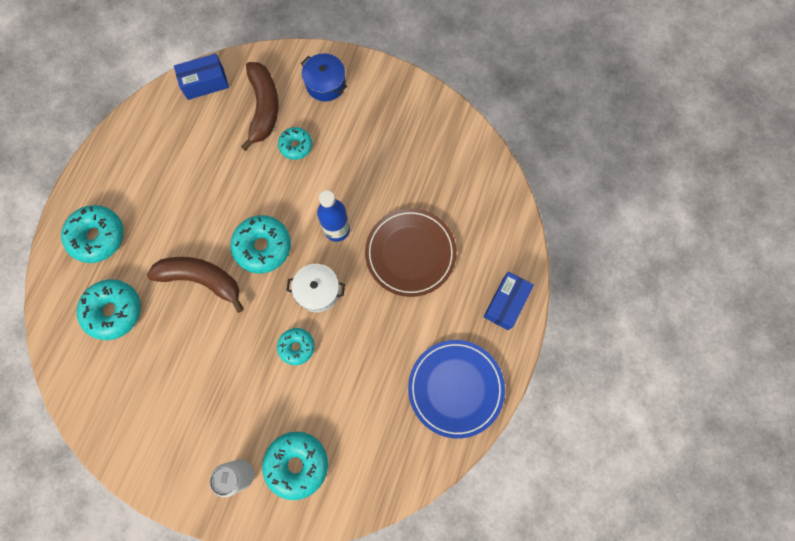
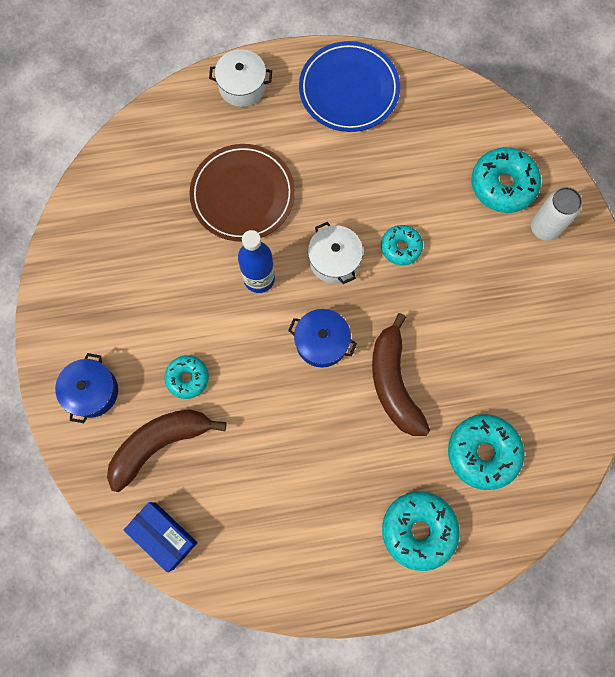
camera: 120 degrees left, 0 degrees up
(263, 247) = (321, 342): turquoise donut -> blue pot
(506, 303) = (242, 86): blue box -> white pot

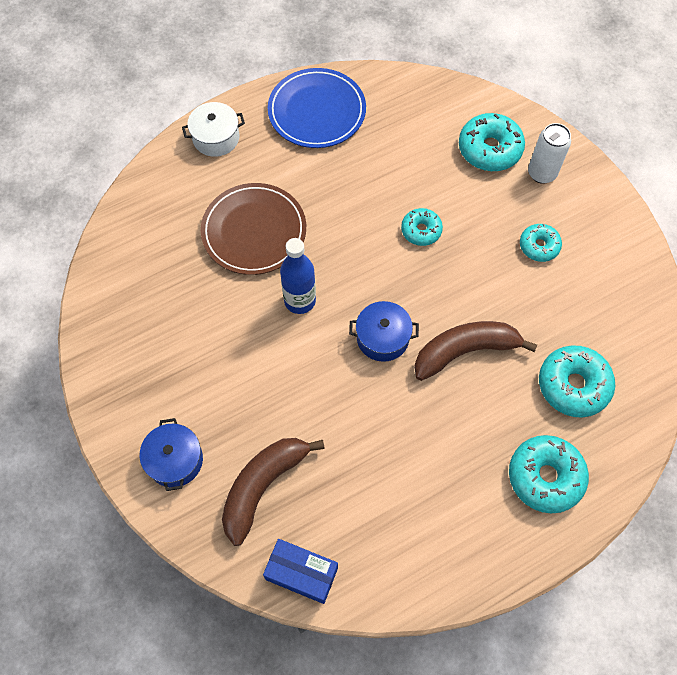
camera: 20 degrees left, 10 degrees down
(187, 378) = (266, 415): turquoise donut -> turquoise donut (539, 246)
(334, 260) = (364, 261): white pot -> none
(394, 382) = (465, 351): brown banana -> brown banana turned 105 degrees clockwise

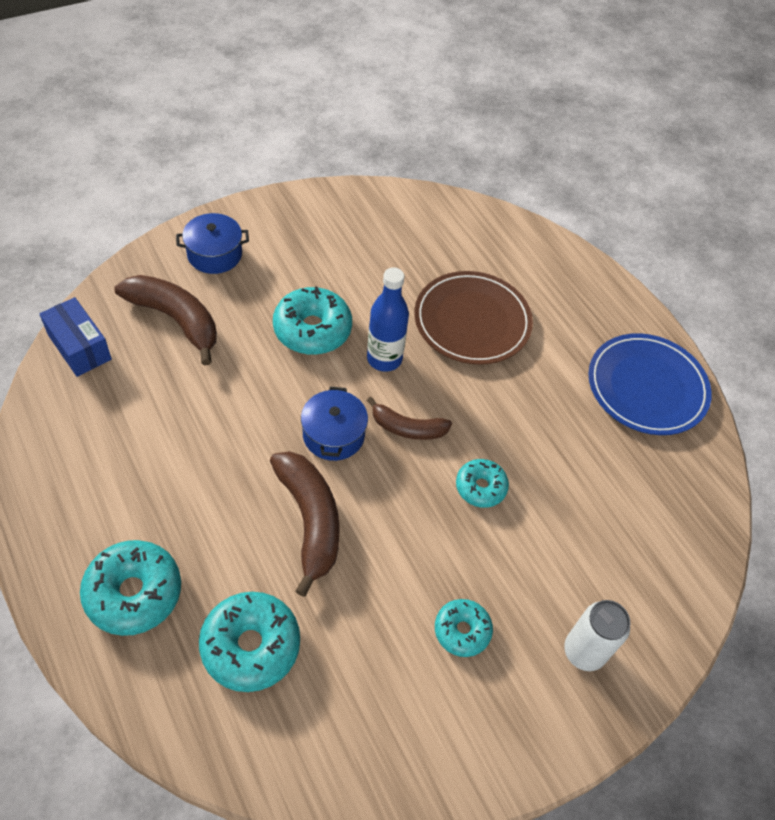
camera: 85 degrees right, 10 degrees down
(216, 138) = (593, 291): white pot -> none
(301, 574) = (79, 347): blue box -> blue box turned 60 degrees counterclockwise
(370, 282) = (407, 428): none -> brown banana
(489, 149) = (617, 584): turquoise donut -> turquoise donut (312, 329)

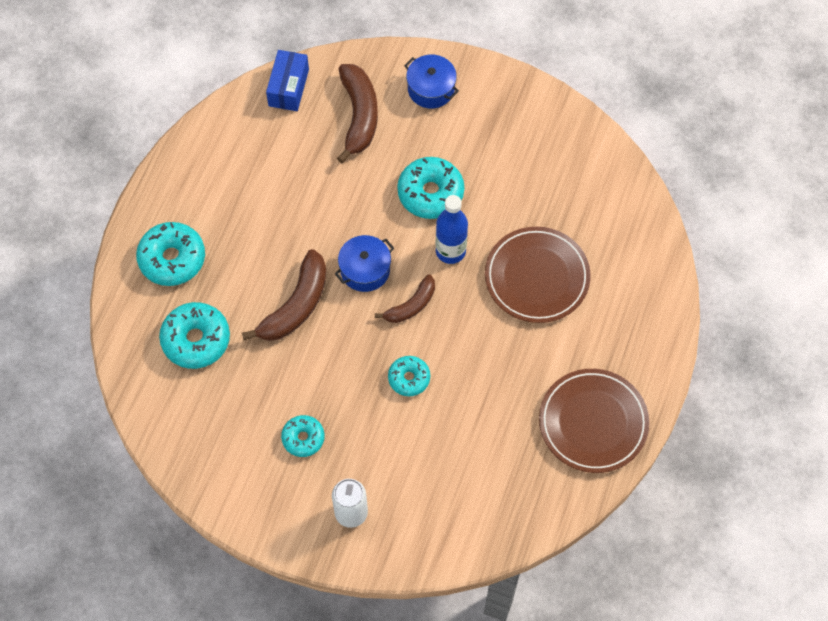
camera: 55 degrees right, 10 degrees up
(407, 428) = (411, 305): brown banana -> brown banana turned 105 degrees counterclockwise
(646, 387) = (593, 422): blue plate -> brown plate

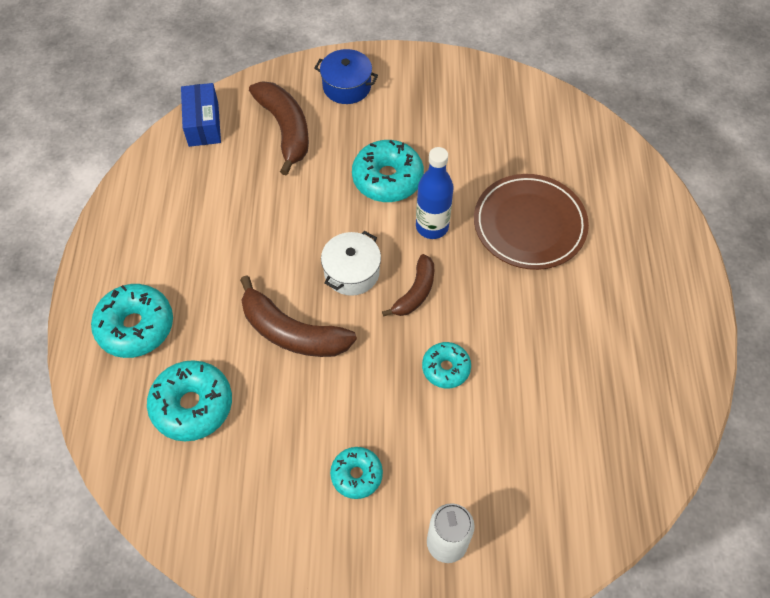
camera: 20 degrees left, 5 degrees down
(296, 306) = (292, 332): brown banana -> brown banana turned 105 degrees clockwise
(365, 270) = (352, 272): blue pot -> white pot
(593, 422) = (657, 349): brown plate -> none

